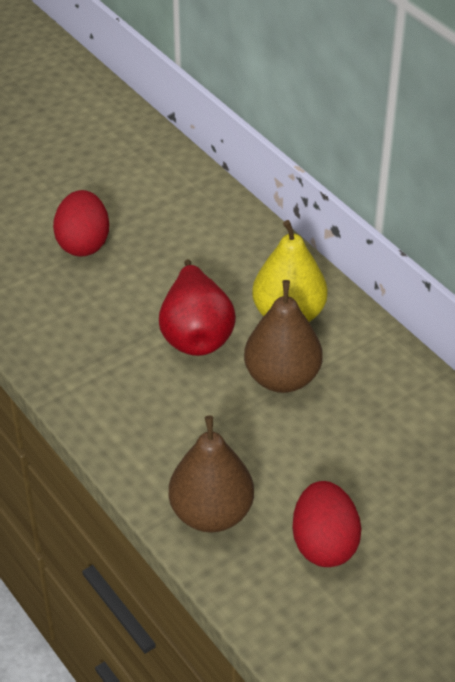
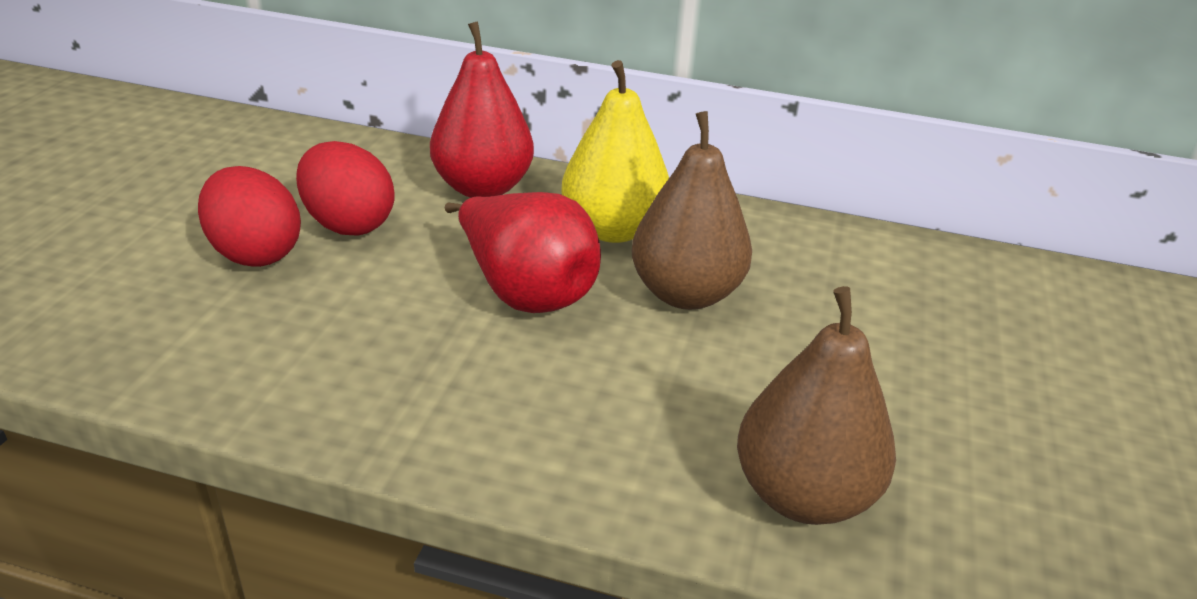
camera: 40 degrees left, 10 degrees down
(243, 249) = (483, 188): none -> red pear
(324, 544) = (974, 452): red egg -> red egg (348, 224)

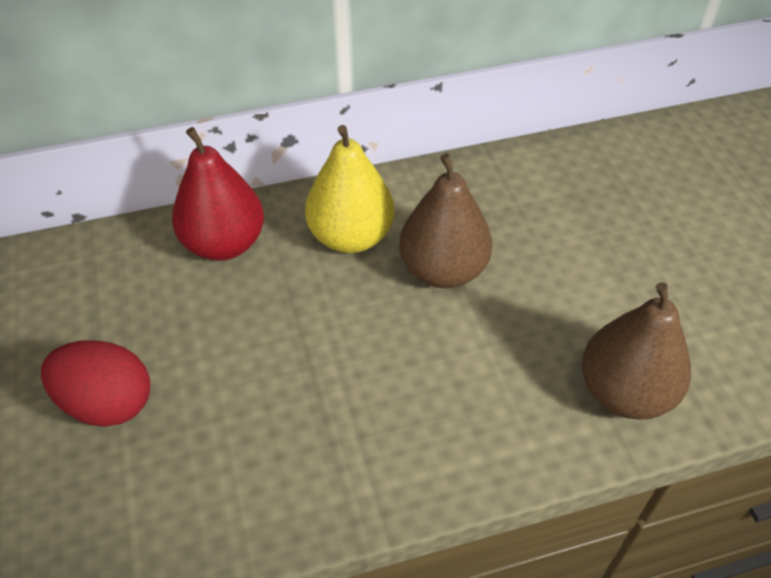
camera: 30 degrees left, 15 degrees up
(348, 224) = (154, 334): red egg -> none
(525, 292) = (340, 327): red pear -> none

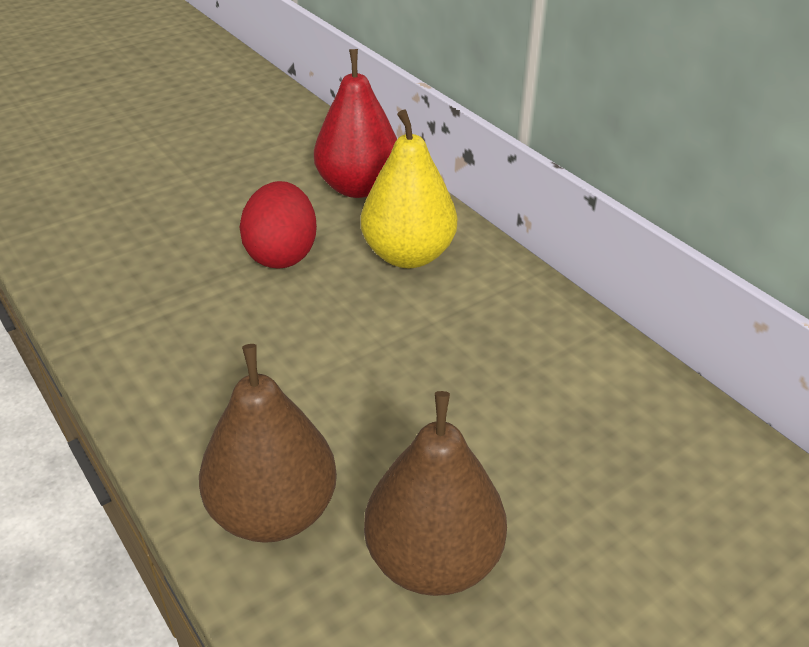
camera: 70 degrees right, 10 degrees down
(107, 403) = (167, 180): red egg -> red egg (282, 254)
(443, 270) = (395, 327): brown pear -> brown pear (433, 560)

